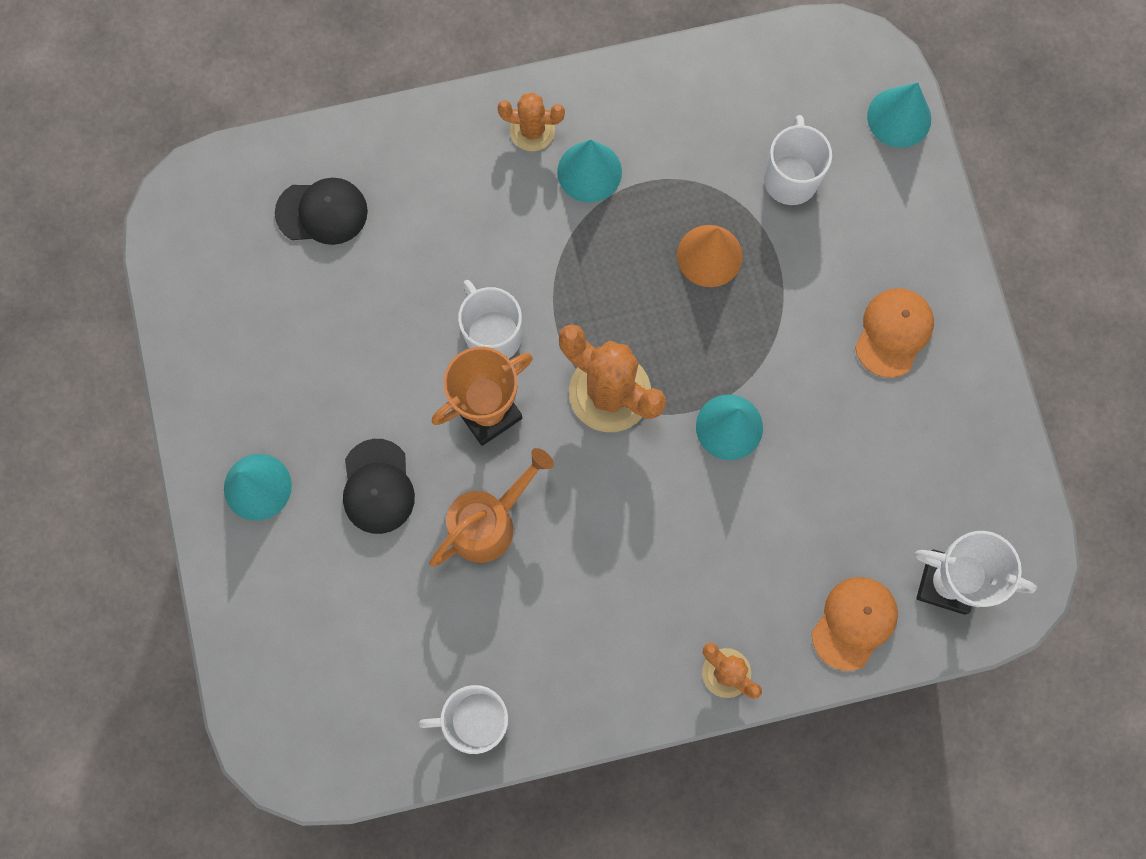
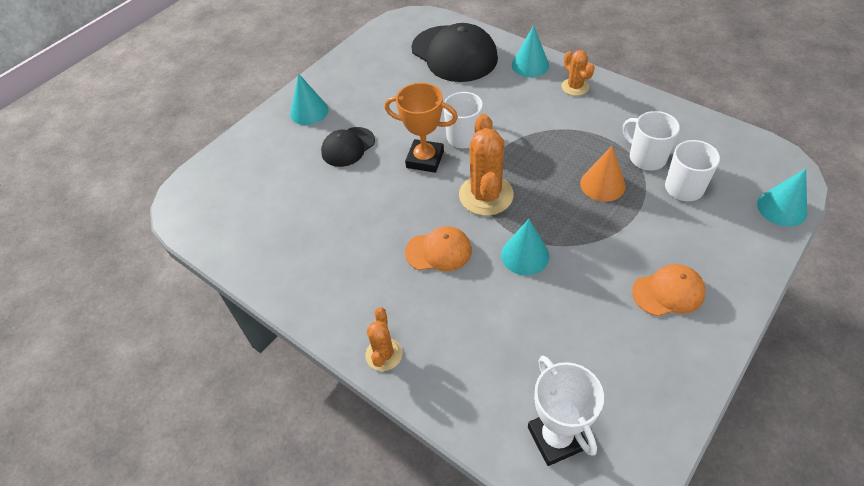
camera: 55 degrees right, 25 degrees down
(322, 212) = (454, 54): black cap -> black cap, size x1.84
(476, 720) = (259, 259): white mug -> white mug (646, 157)
(489, 522) = (370, 195): orange watering can -> none
(589, 172) = (583, 116): turquoise cone -> turquoise cone (530, 65)
(854, 623) = (477, 401): orange cap -> orange cap (438, 251)

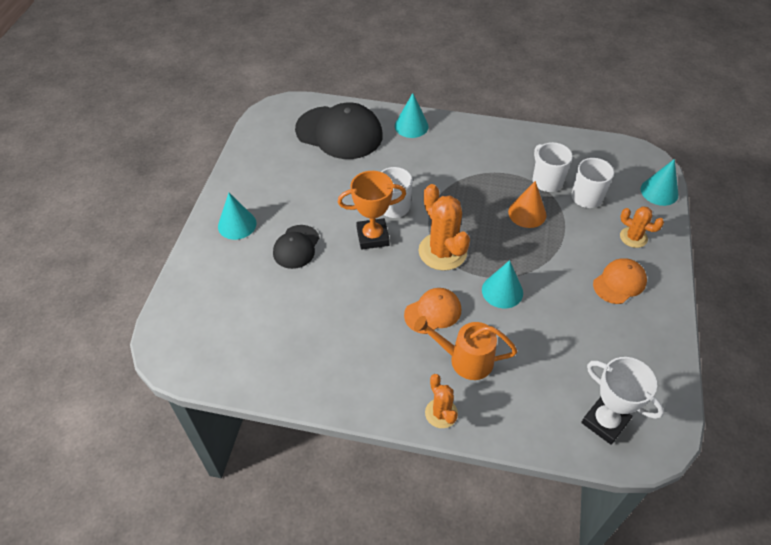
camera: 30 degrees left, 0 degrees up
(441, 310) = (464, 359): none -> orange watering can
(575, 87) = (459, 136): orange cactus -> orange cactus (633, 237)
(646, 157) = (546, 181): white mug -> white mug turned 45 degrees clockwise

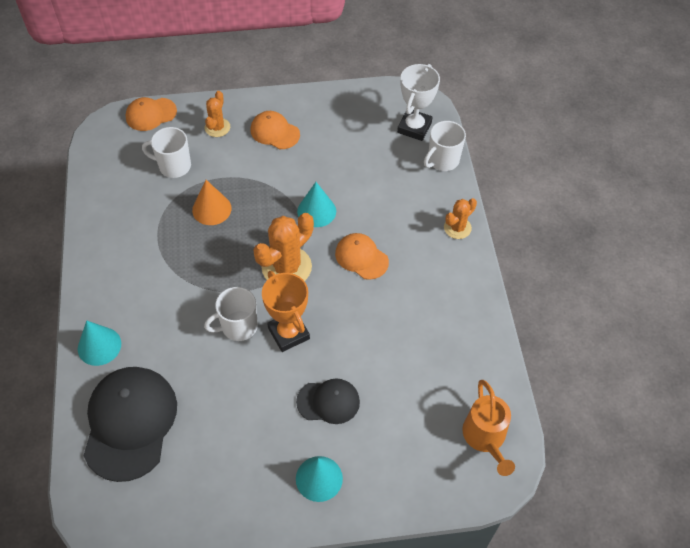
camera: 110 degrees left, 5 degrees up
(464, 359) = (400, 223): orange watering can -> orange watering can (486, 438)
(546, 181) = (160, 200): white mug -> white mug (442, 160)
(659, 192) = (151, 114): turquoise cone -> orange cap

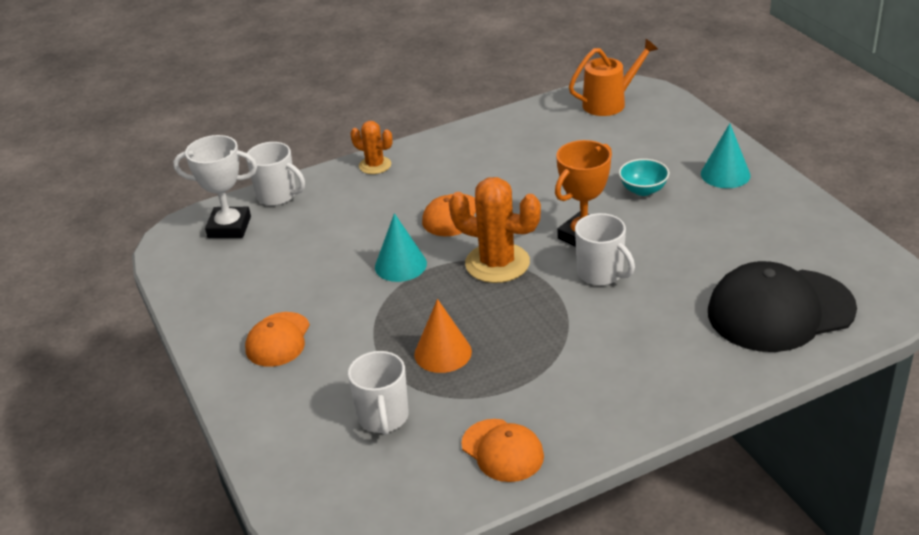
camera: 105 degrees left, 20 degrees down
(99, 346) = (710, 374): turquoise cone -> none
(151, 114) = (286, 485): orange cap -> orange cap (502, 450)
(217, 127) = (289, 399): orange cactus -> none
(328, 402) = (643, 190): black cap -> turquoise bowl

